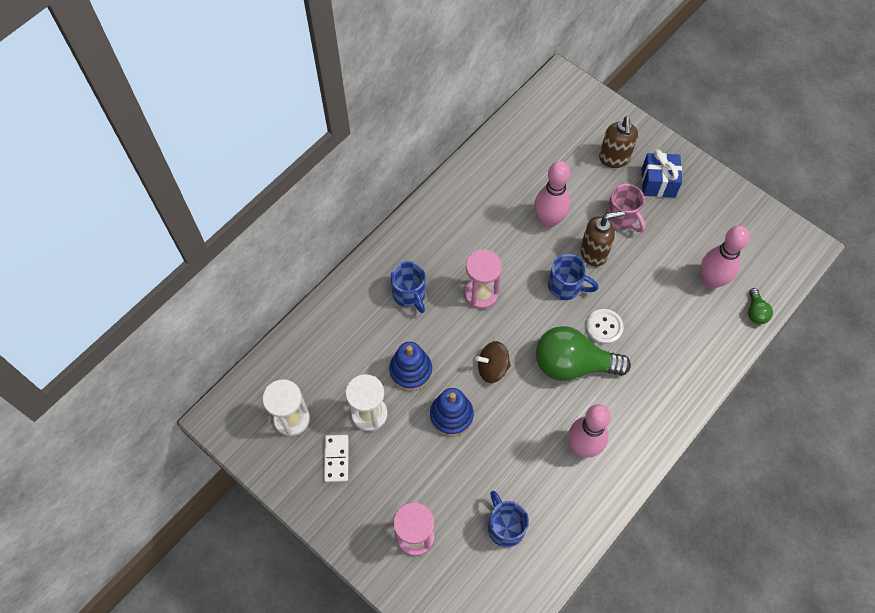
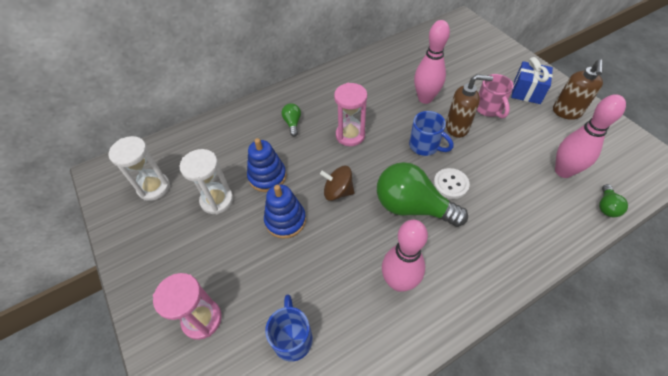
camera: 20 degrees right, 10 degrees down
(336, 459) = (171, 228): white domino -> none
(409, 294) = (292, 123): blue mug -> green light bulb
(614, 159) = (492, 70): brown soap dispenser -> brown soap dispenser (566, 112)

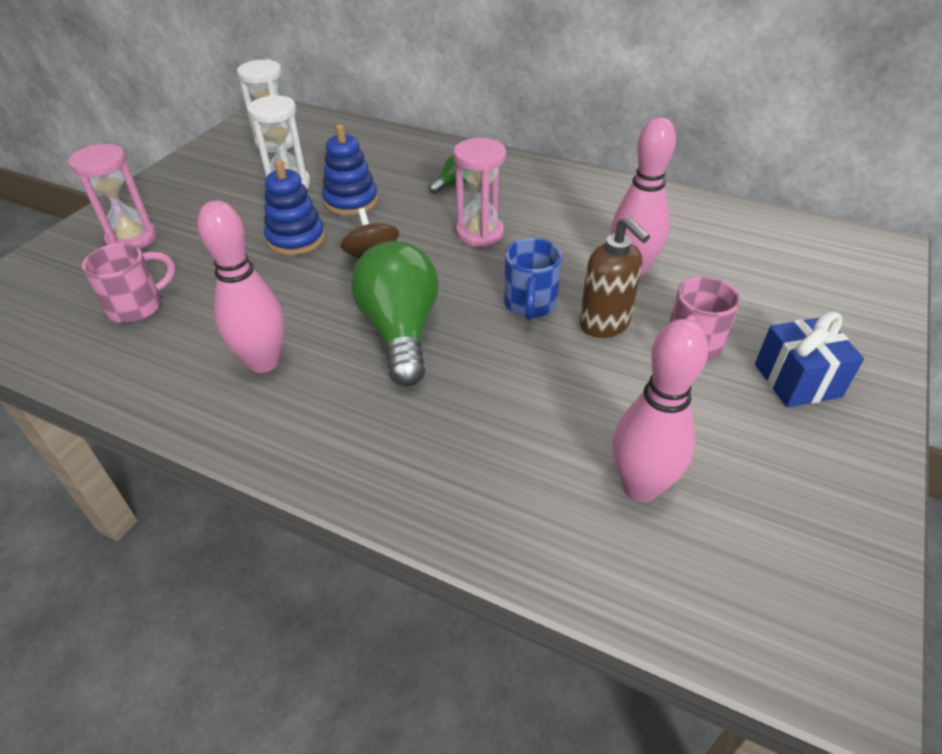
camera: 55 degrees right, 10 degrees down
(292, 338) = (137, 306): blue mug -> pink mug
(450, 184) = (477, 355): white button -> none
(566, 112) = (810, 452): brown soap dispenser -> none
(606, 206) = (609, 578): green light bulb -> none

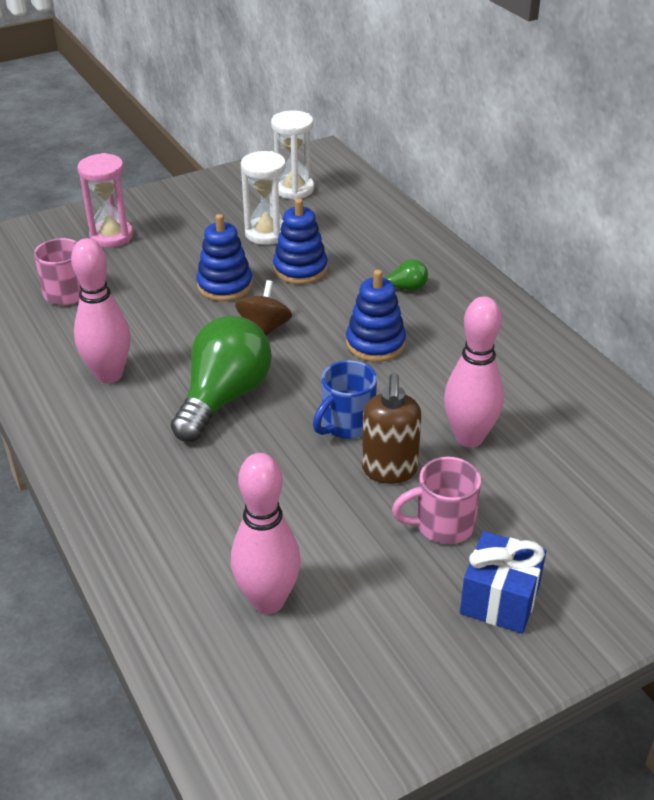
camera: 35 degrees right, 5 degrees down
(479, 233) = (375, 344): pink hourglass -> blue stacking toy

